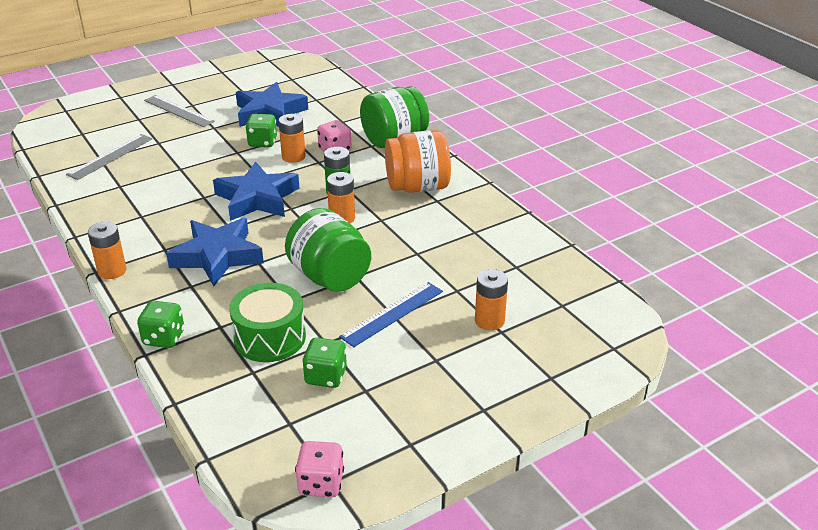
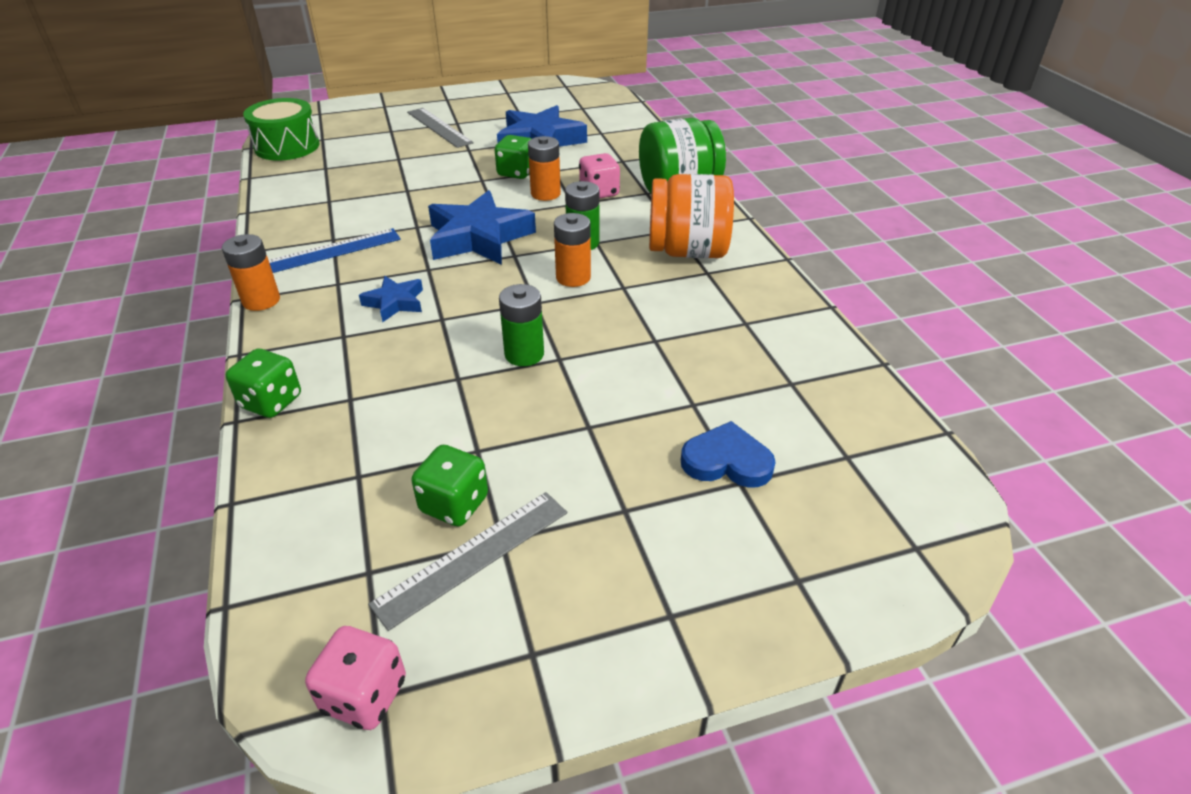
camera: 15 degrees right, 5 degrees up
(110, 156) = (337, 167): grey ruler -> grey ruler (473, 556)
(217, 256) = (395, 303): blue star -> blue star, size x0.52
(270, 338) = (405, 428): green drum -> green drum (287, 146)
(330, 277) = (524, 354): green jar -> green battery
(392, 313) = (587, 423): blue ruler -> blue ruler (330, 251)
(489, 321) = (727, 461): orange battery -> blue heart

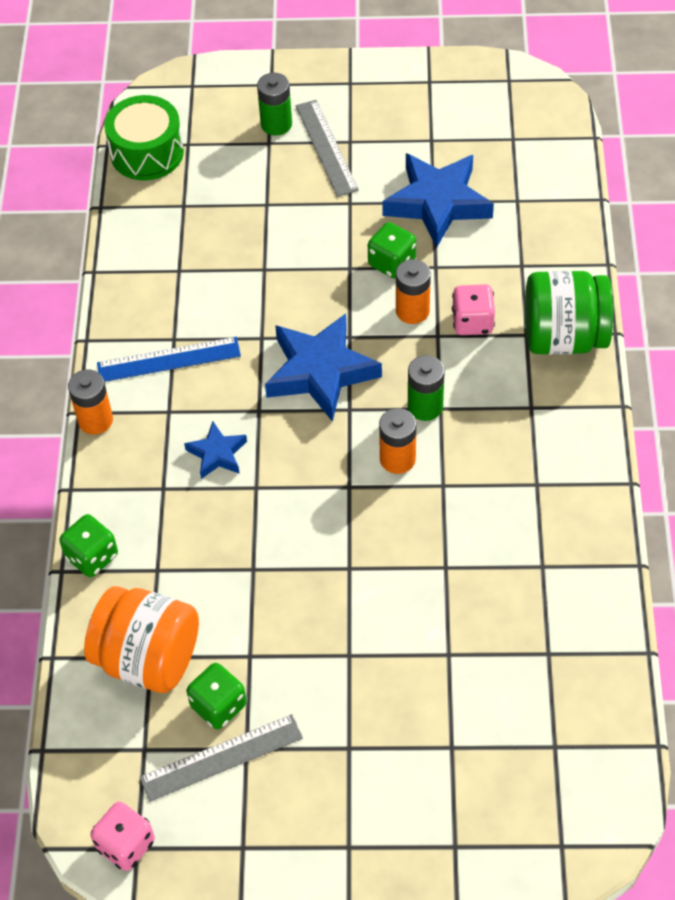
camera: 20 degrees right, 15 degrees up
(524, 354) = (319, 554): green battery -> green battery (276, 124)
(687, 251) = (529, 446): orange jar -> orange jar (148, 658)
(727, 461) = (450, 723): blue heart -> none

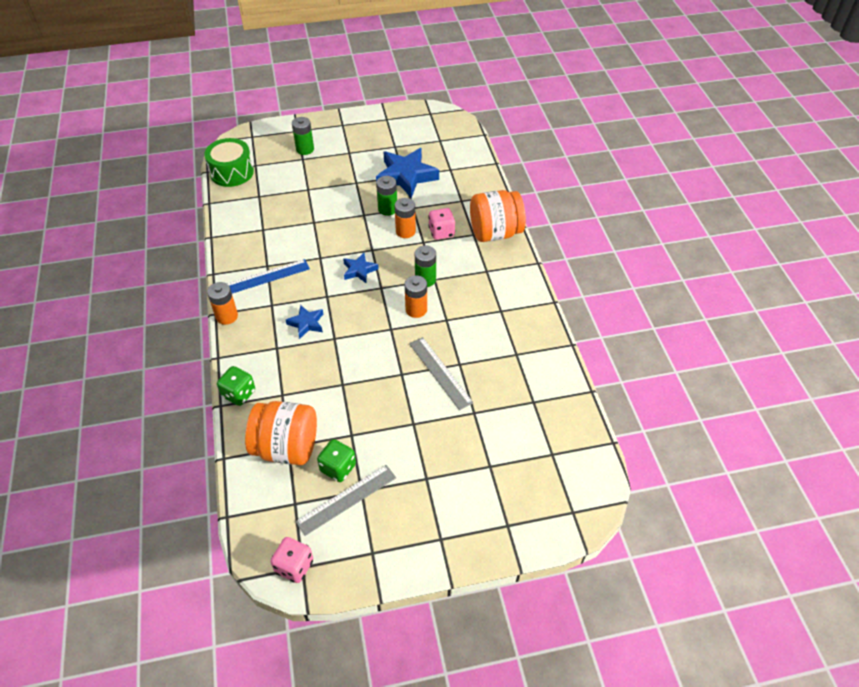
camera: 15 degrees left, 5 degrees down
(320, 372) = (359, 270): blue star -> blue star, size x0.52
(326, 147) = (336, 157): grey ruler -> grey ruler (440, 372)
(392, 263) = (387, 209): green dice -> green battery
(564, 337) = (495, 233): green jar -> orange jar

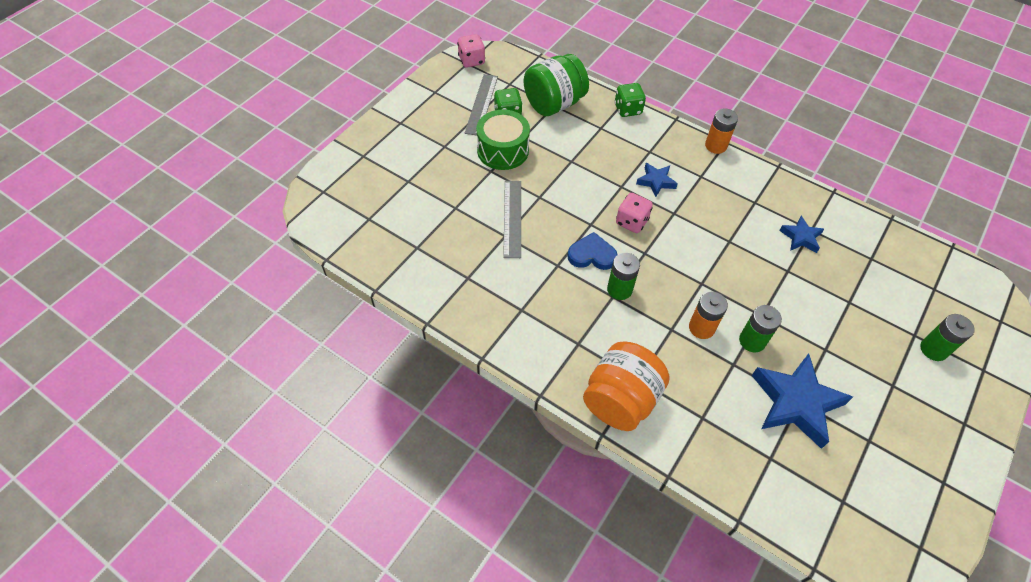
camera: 135 degrees right, 5 degrees up
(232, 172) = (935, 263): green drum -> green drum (503, 150)
(266, 277) = (740, 193): blue ruler -> none
(286, 447) = (554, 104): orange jar -> green jar
(359, 270) = (682, 254): blue star -> blue star (801, 237)
(416, 309) = (592, 255): orange battery -> blue heart
(440, 372) = (512, 218): grey ruler -> grey ruler turned 75 degrees clockwise
(441, 232) = (669, 355): pink dice -> pink dice (631, 222)

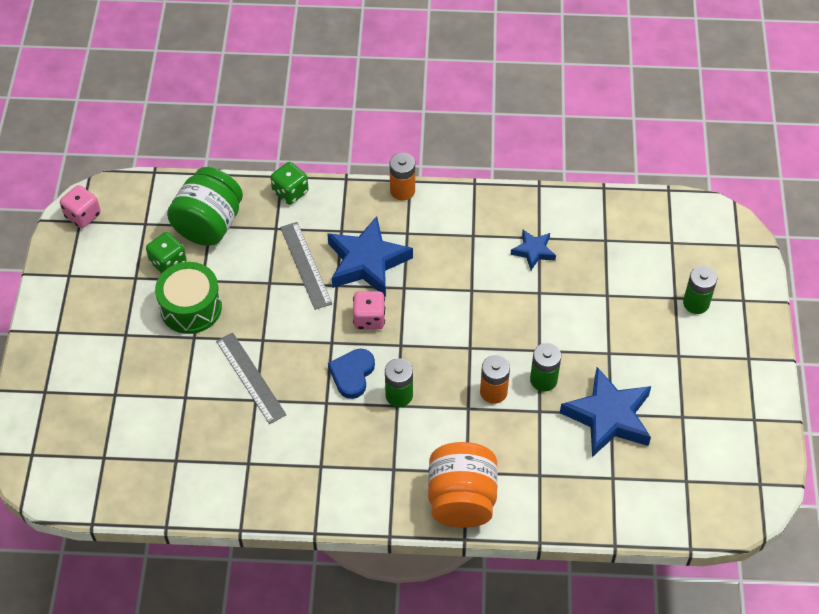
camera: 30 degrees left, 0 degrees up
(482, 104) = (131, 264): grey ruler -> grey ruler (306, 265)
(592, 255) = (352, 374): blue heart -> blue heart turned 45 degrees counterclockwise
(656, 181) = (367, 262): blue star -> blue star, size x1.93

